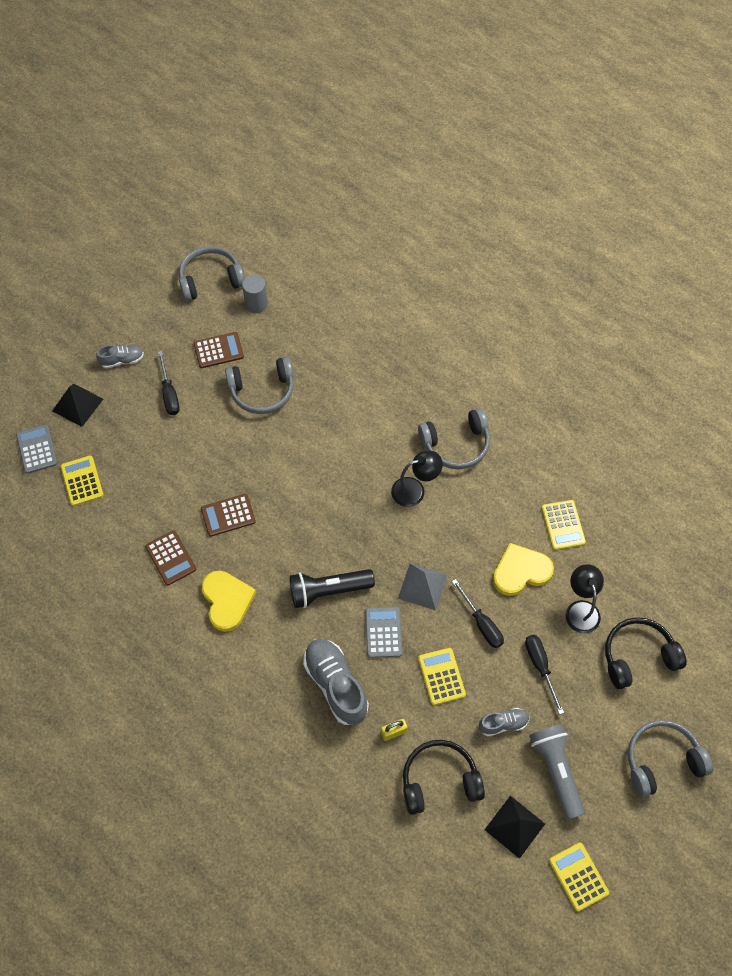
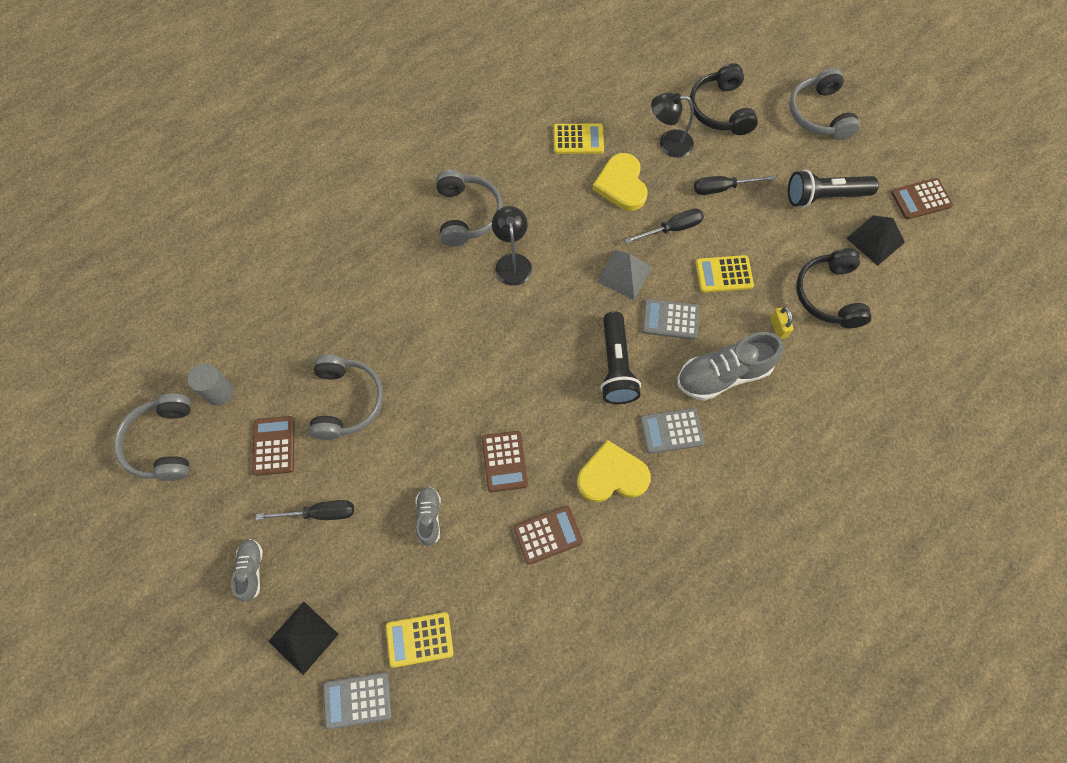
camera: 80 degrees left, 5 degrees up
(274, 645) = (671, 431): none -> grey calculator
(503, 724) = (776, 230): grey shoe -> grey shoe (429, 517)
(556, 770) = (824, 196): grey flashlight -> black flashlight
(578, 876) = (921, 199): yellow calculator -> brown calculator

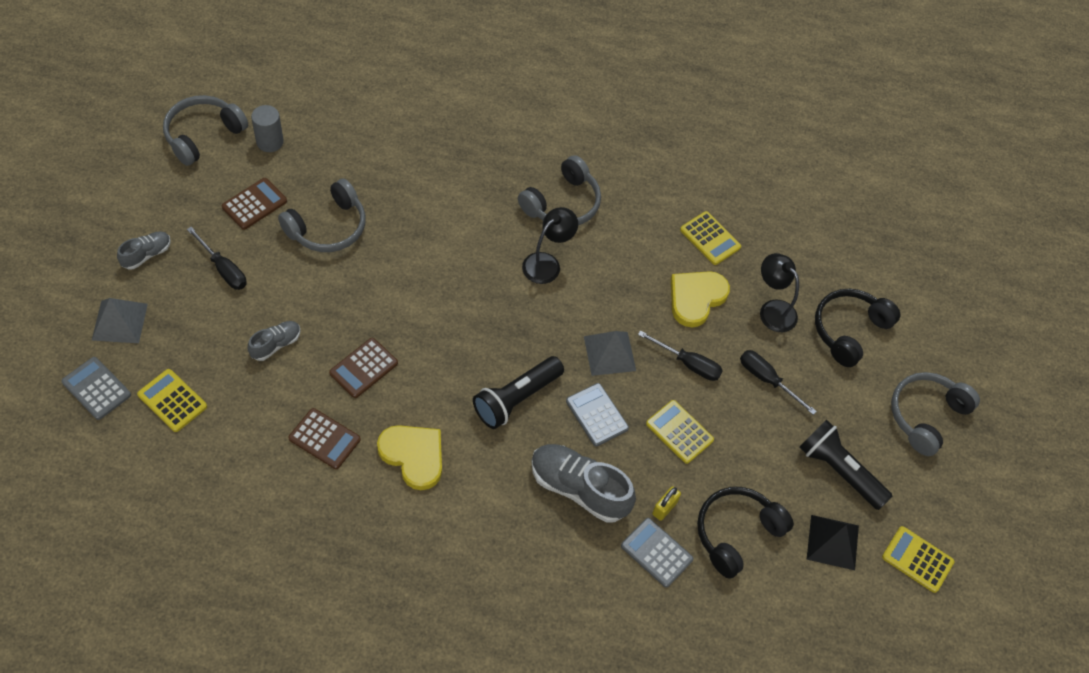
camera: 45 degrees right, 10 degrees down
(303, 637) = (120, 321): black pyramid -> grey pyramid
(671, 431) = (491, 478): grey calculator -> grey calculator (656, 552)
(921, 199) = (917, 559): brown calculator -> yellow calculator

